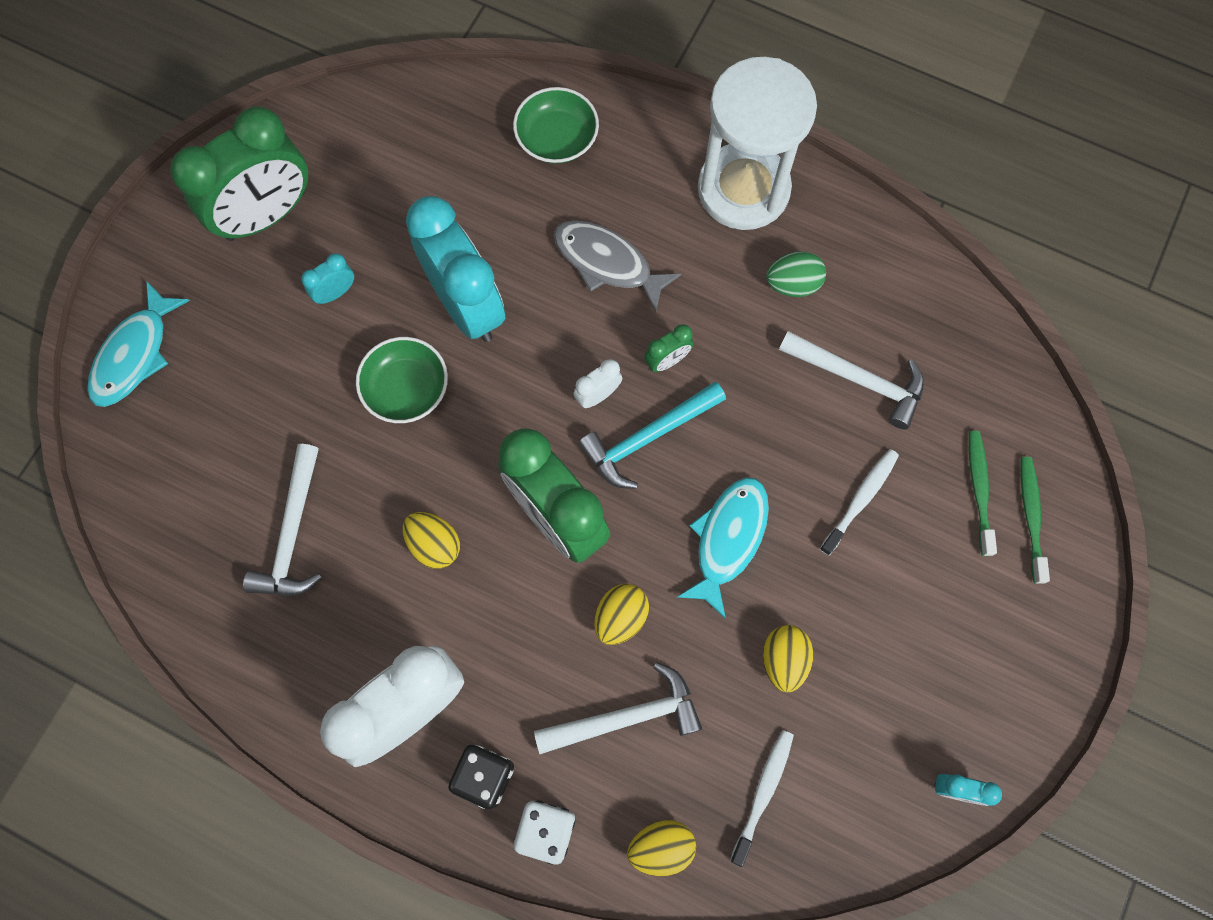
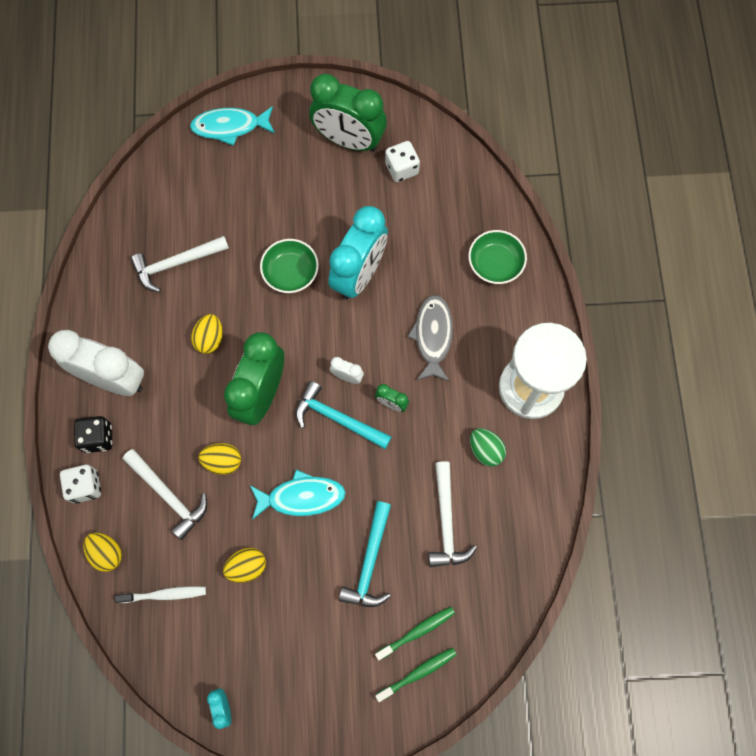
camera: 60 degrees right, 0 degrees up
(335, 292) = (325, 203): turquoise clock -> none
(353, 174) = (401, 169): none -> white dice
(860, 499) = (369, 562): white toothbrush -> turquoise hammer

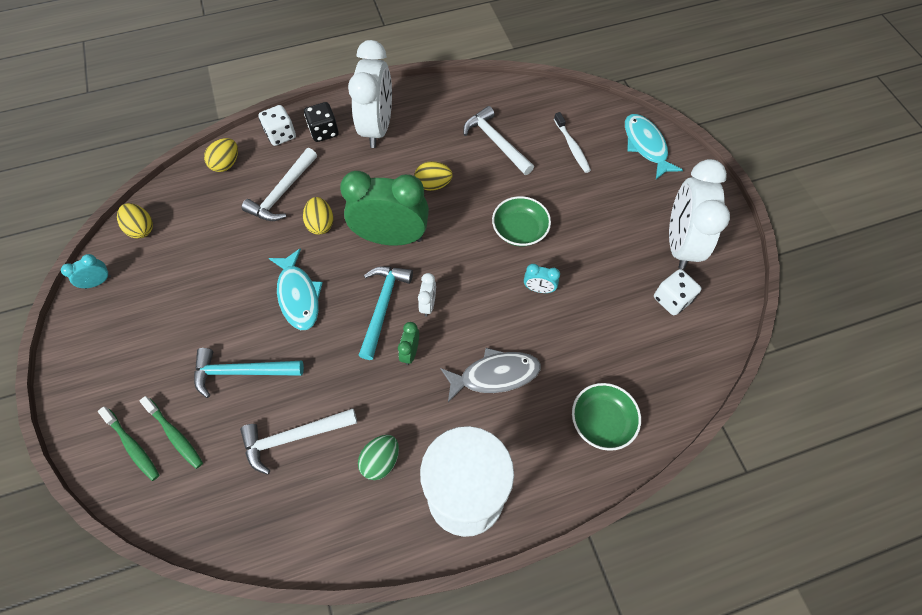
camera: 75 degrees right, 10 degrees down
(164, 594) = (195, 213): white toothbrush -> white toothbrush (572, 147)
(247, 566) = (226, 268): yellow egg -> yellow egg (141, 229)
(349, 141) = (679, 244): green clock -> white clock
(359, 274) = (539, 289): turquoise clock -> turquoise clock, size x0.42

